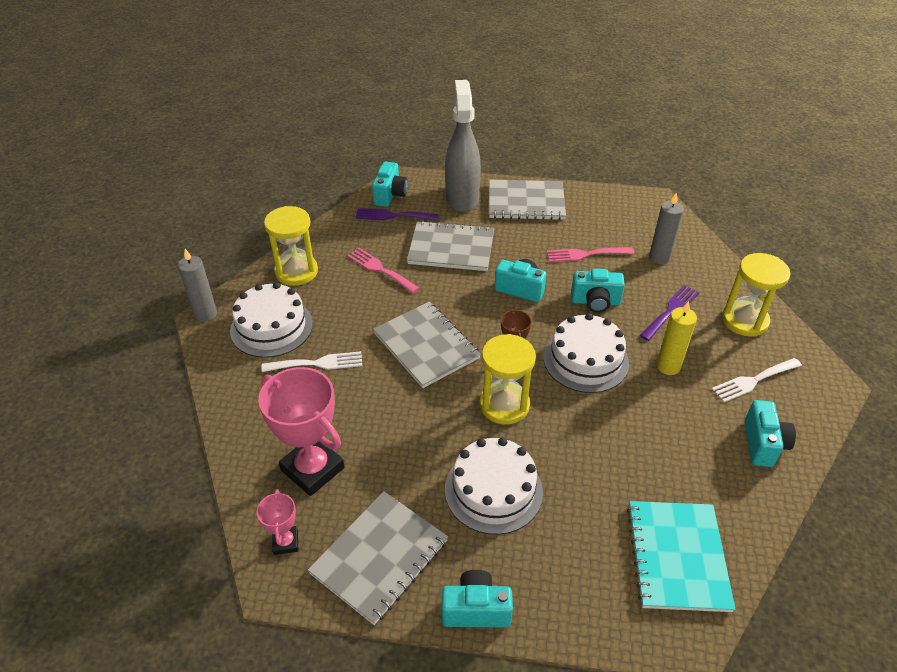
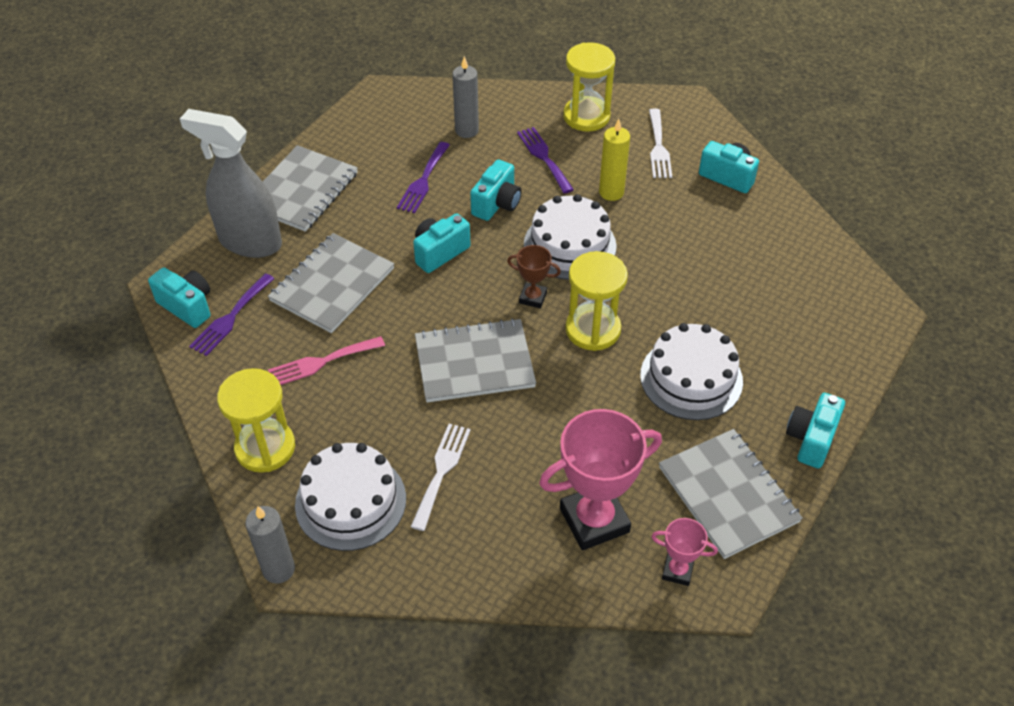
camera: 65 degrees left, 5 degrees up
(585, 254) = (423, 181): pink fork -> purple fork
(677, 556) = (812, 283): turquoise notebook -> none

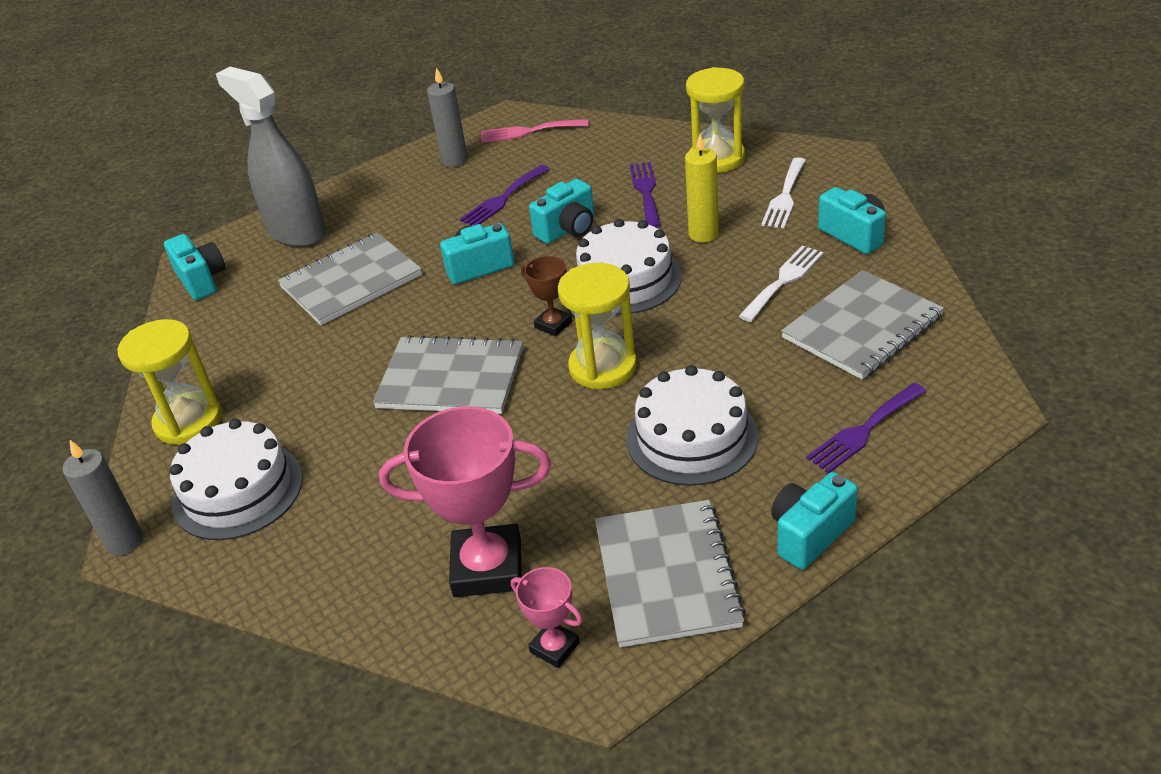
camera: 25 degrees right, 10 degrees down
(230, 318) = (234, 296): purple fork -> purple fork (864, 431)
(302, 190) = (375, 193): grey notebook -> grey notebook (862, 327)
(321, 362) = (294, 351): pink fork -> pink fork (528, 131)
(441, 471) = (349, 479): white fork -> white fork (783, 280)
(466, 130) = (576, 158): grey candle -> grey candle (454, 160)

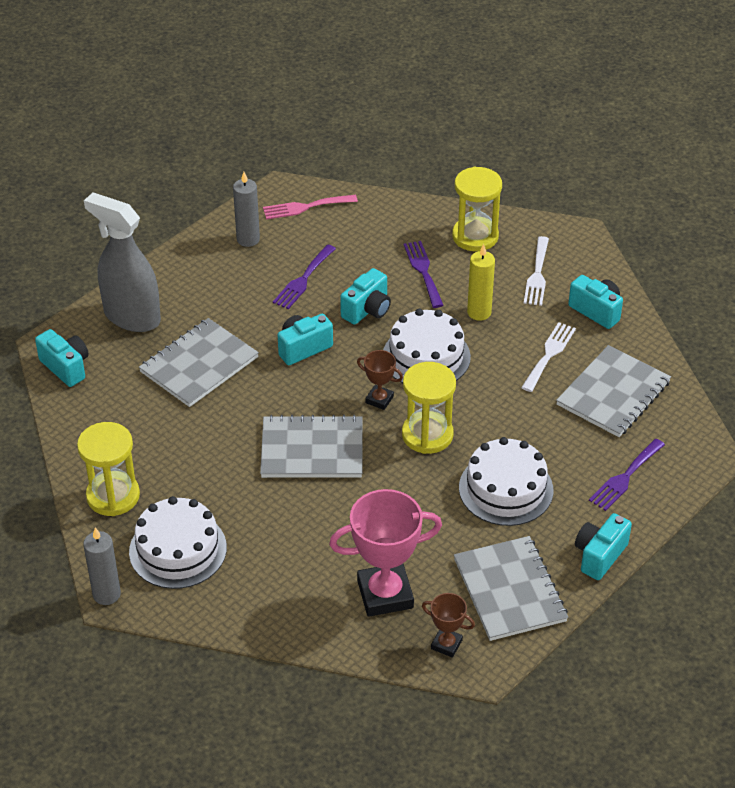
camera: 15 degrees left, 5 degrees up
(554, 647) = (446, 644): pink trophy -> brown trophy

